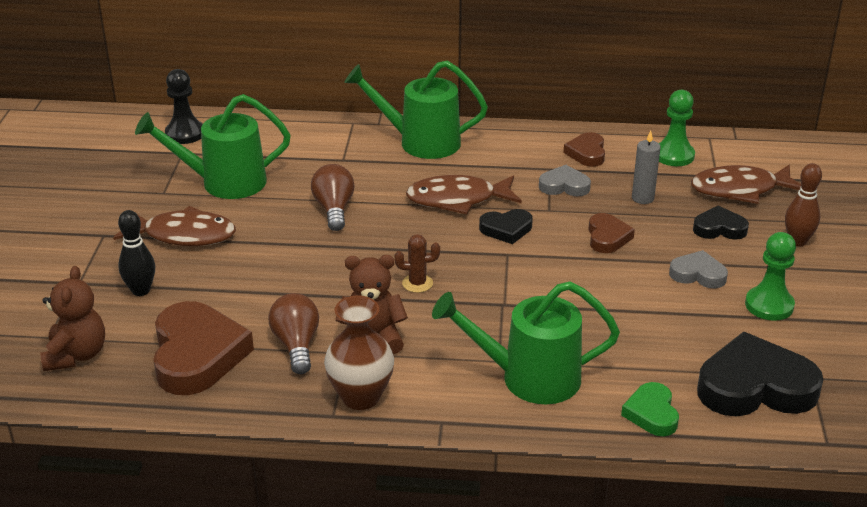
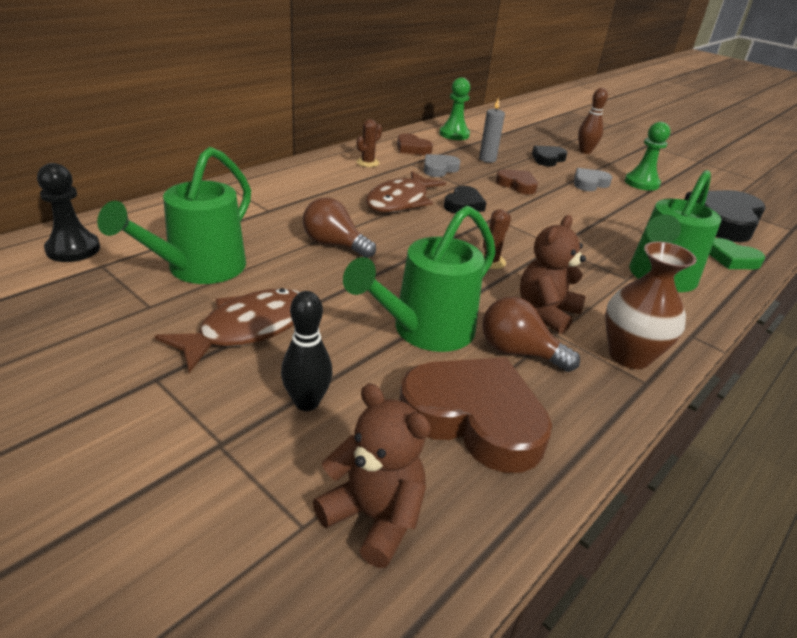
camera: 55 degrees left, 0 degrees up
(420, 142) = (302, 178): green watering can -> green watering can (424, 331)
(508, 150) = (367, 163): none -> brown cactus
(740, 190) = (515, 139): brown fish -> none

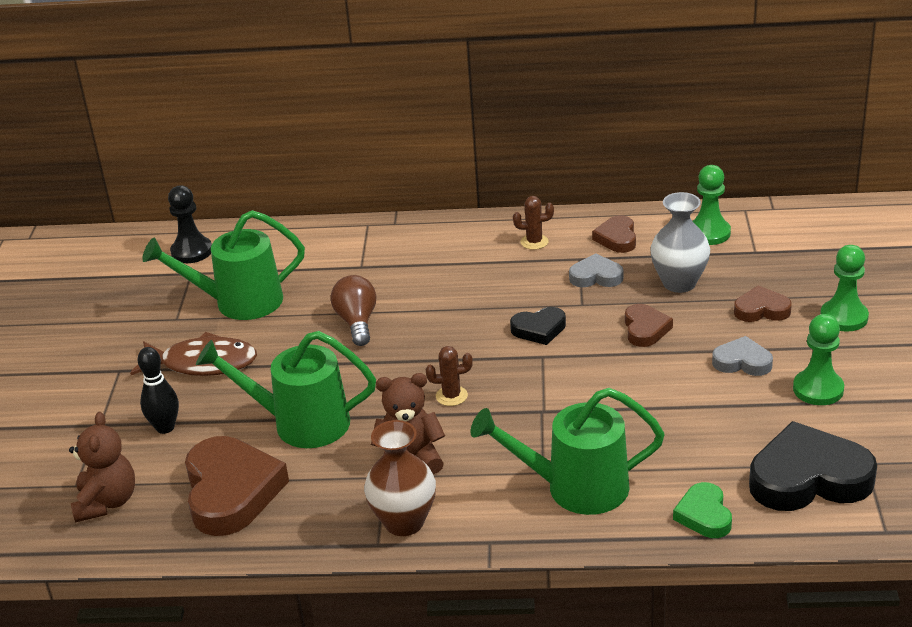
camera: 55 degrees right, 0 degrees up
(400, 201) = (485, 301): brown fish -> none
(487, 159) = (679, 283): grey candle -> grey vase
(518, 352) = (333, 472): brown light bulb -> none
(548, 159) = (761, 310): black heart -> brown heart
(585, 151) = (844, 317): brown bowling pin -> green pawn

